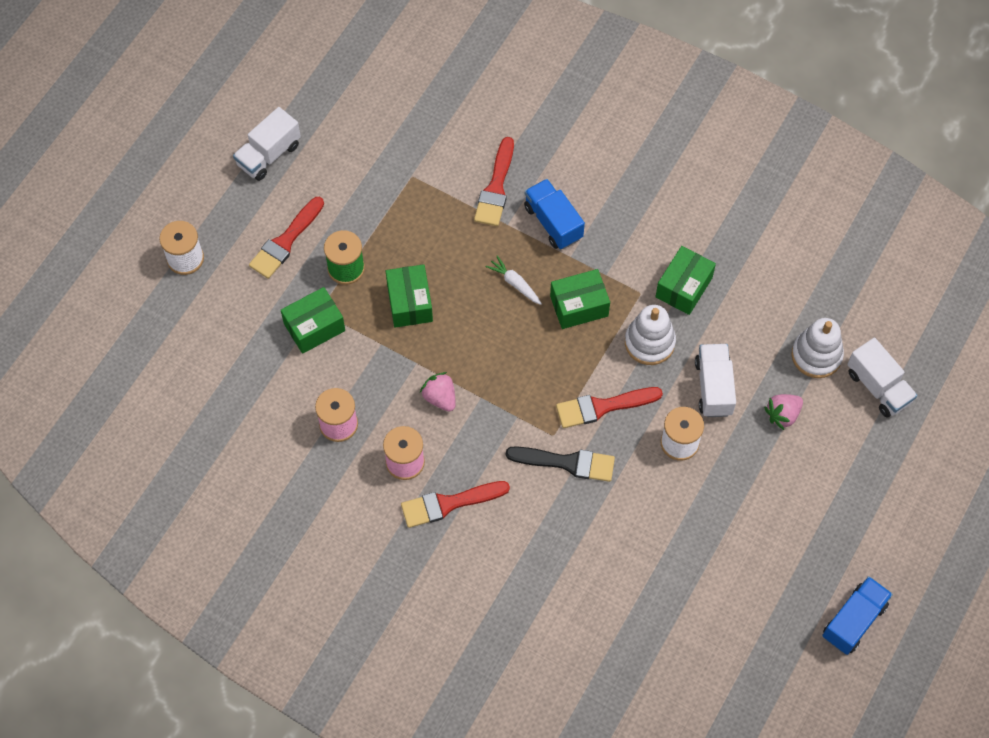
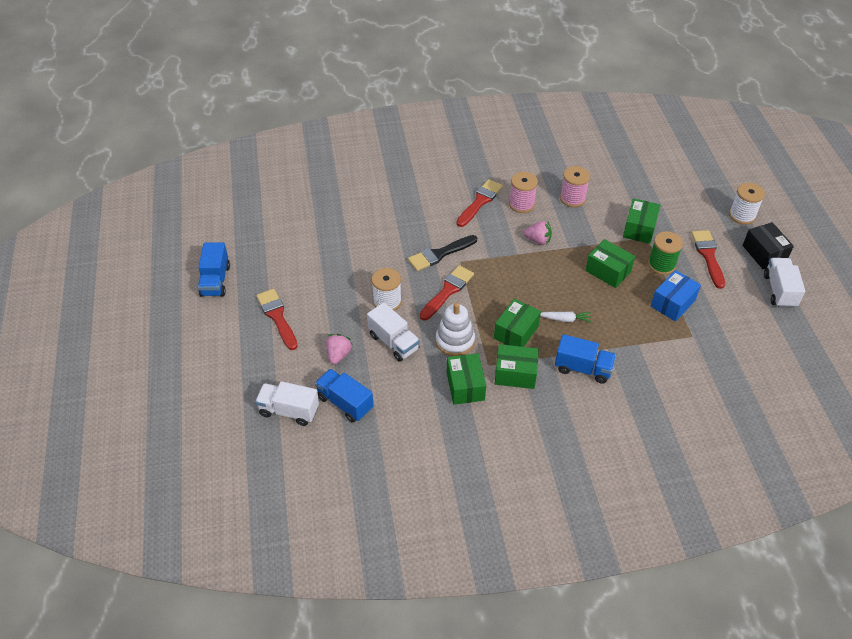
camera: 140 degrees right, 15 degrees down
(226, 201) = (764, 253): none -> black box
(389, 220) = (672, 303): none -> blue box
(496, 187) = (639, 364): red brush -> red brush (277, 317)
(623, 264) = (515, 374): none -> green box
(816, 355) = (345, 403): white stacking toy -> blue truck

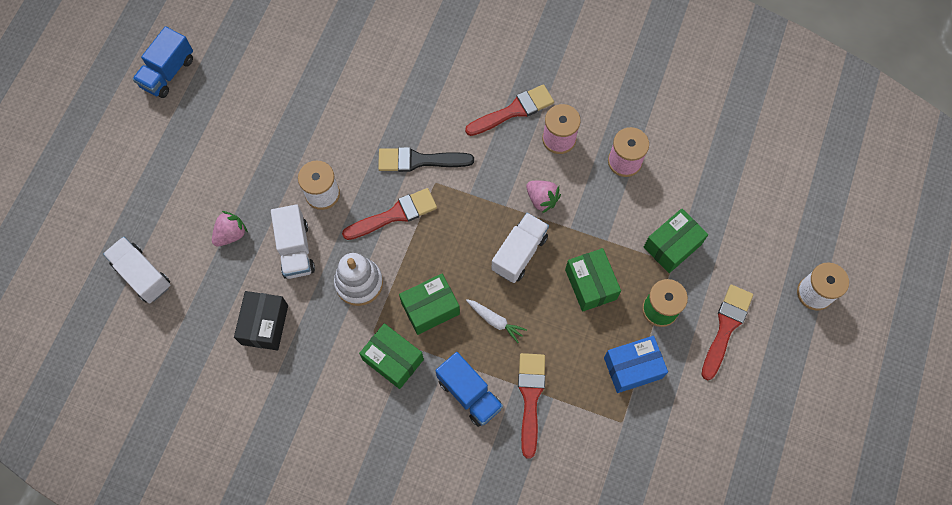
camera: 30 degrees right, 20 degrees up
(277, 317) = (200, 152): red brush -> red brush (530, 398)
(345, 403) = (201, 296): blue truck -> none
(465, 386) = (331, 345): green box -> none
(764, 253) = (797, 361): black box -> black box (265, 324)
(779, 291) = (774, 421): white truck -> white truck (519, 253)

